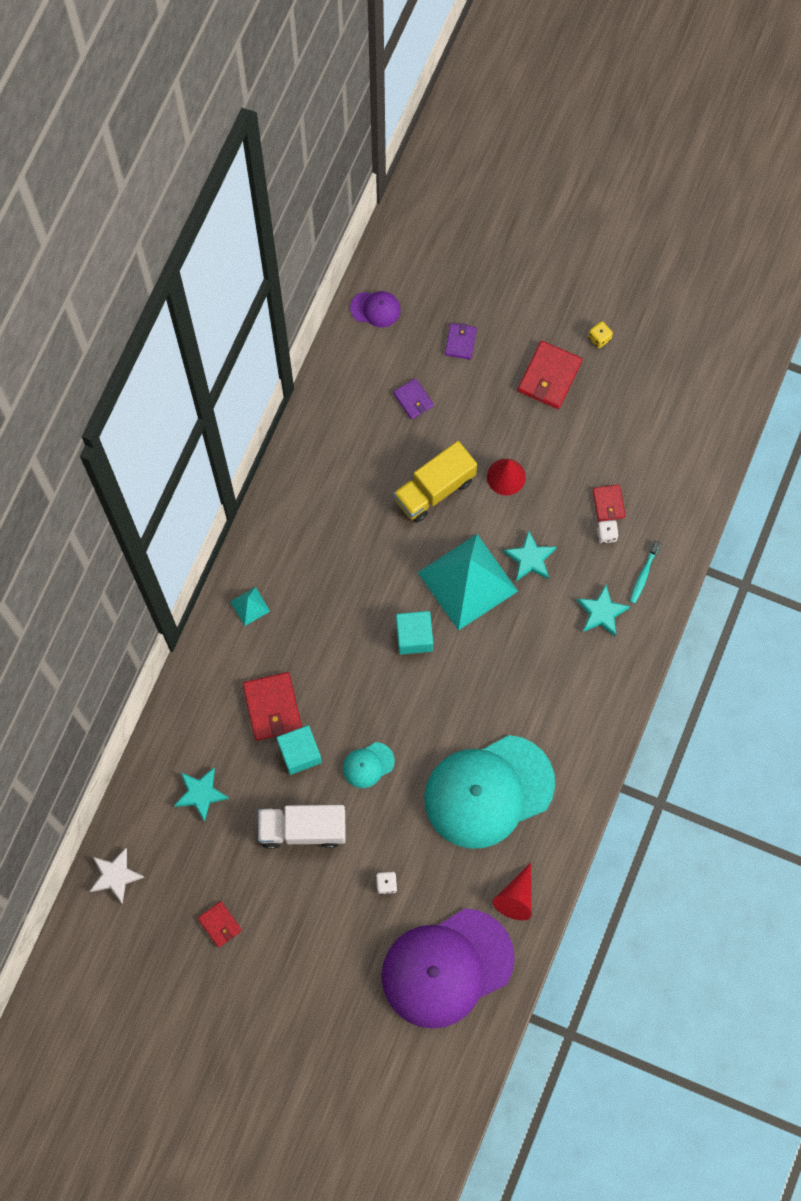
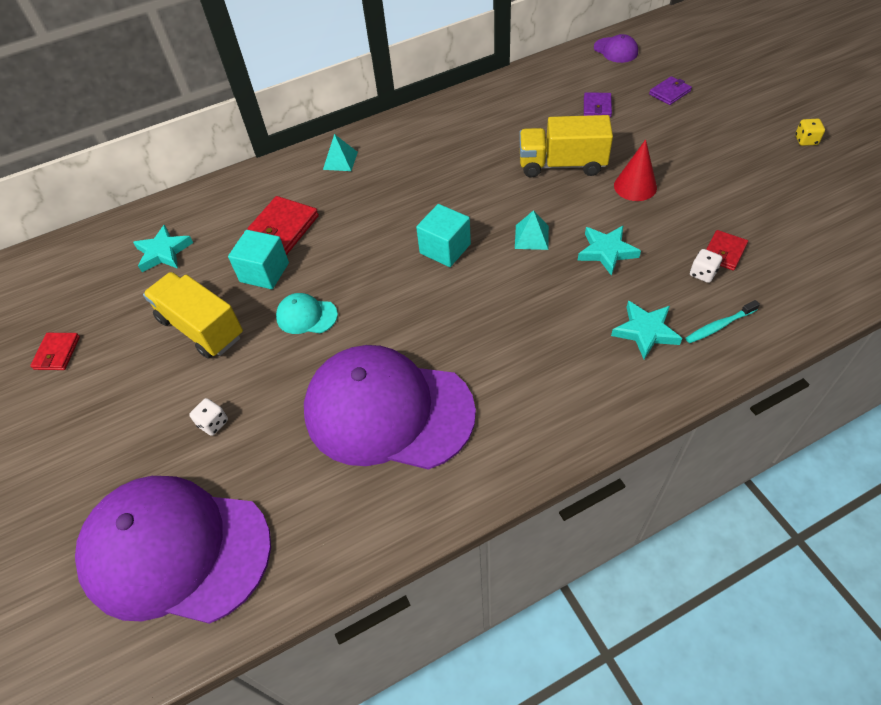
camera: 45 degrees right, 20 degrees down
(115, 876) = (42, 266): white star -> none
(303, 829) = (201, 328): white truck -> yellow truck
(468, 581) = (531, 237): turquoise pyramid -> turquoise pyramid, size x0.41
(488, 791) = (388, 411): turquoise cap -> purple cap
(516, 897) = (314, 535): red cone -> none
(549, 376) = (734, 143): red wallet -> none

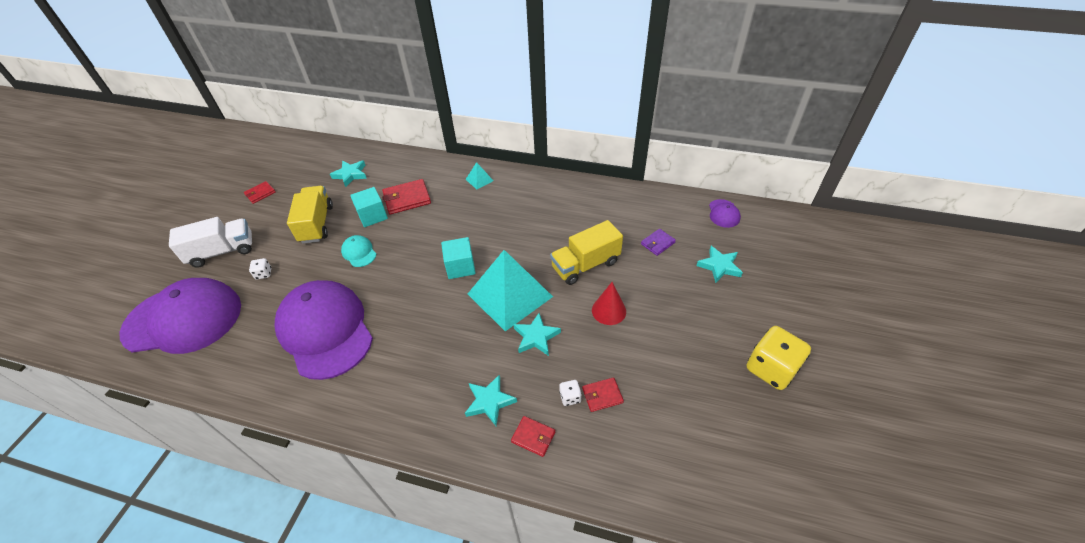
camera: 40 degrees right, 5 degrees down
(108, 447) = (222, 251): none -> white truck
(176, 550) = (183, 319): purple cap -> purple cap turned 120 degrees clockwise
(531, 237) = (510, 295): turquoise pyramid -> turquoise pyramid, size x2.45
(562, 165) = (585, 265): yellow truck -> yellow truck turned 75 degrees counterclockwise
(669, 93) = (719, 266): purple wallet -> turquoise star
(719, 326) = (533, 437): turquoise toothbrush -> red wallet
(806, 140) = (771, 368): yellow dice -> yellow dice, size x2.26

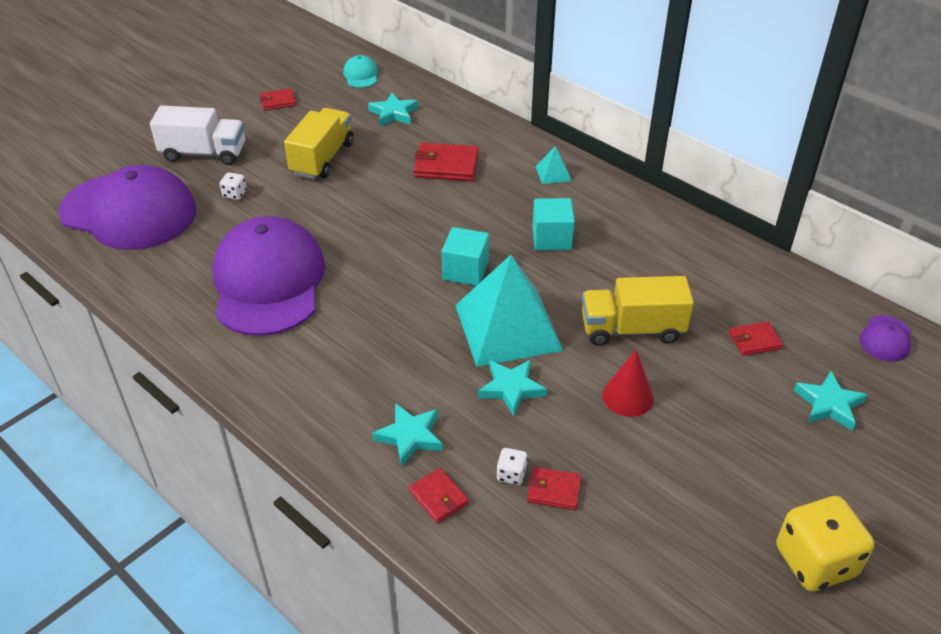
camera: 25 degrees right, 5 degrees down
(359, 252) = (353, 209): turquoise cap -> turquoise cap (361, 75)
(372, 216) = (392, 172): turquoise cube -> turquoise cube (551, 238)
(657, 243) = (754, 341): purple wallet -> red wallet

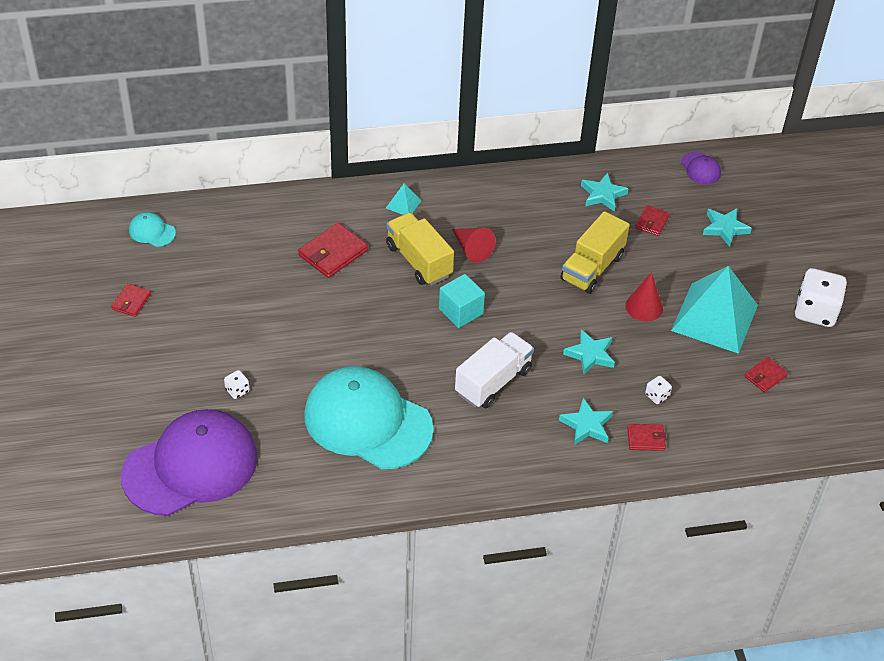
camera: 55 degrees left, 5 degrees up
(204, 153) = (157, 383): white truck -> white truck (493, 382)
(268, 282) = (367, 421): purple cap -> turquoise cap
(322, 159) = (246, 316): yellow truck -> yellow truck (419, 261)
(393, 113) = (231, 243): turquoise star -> turquoise star (603, 195)
(508, 327) = (535, 323): turquoise pyramid -> turquoise pyramid (714, 317)
(551, 238) = (472, 249): turquoise cube -> red cone
(554, 490) = (684, 384): red wallet -> red wallet (765, 376)
(815, 561) = (815, 311): yellow dice -> white dice

